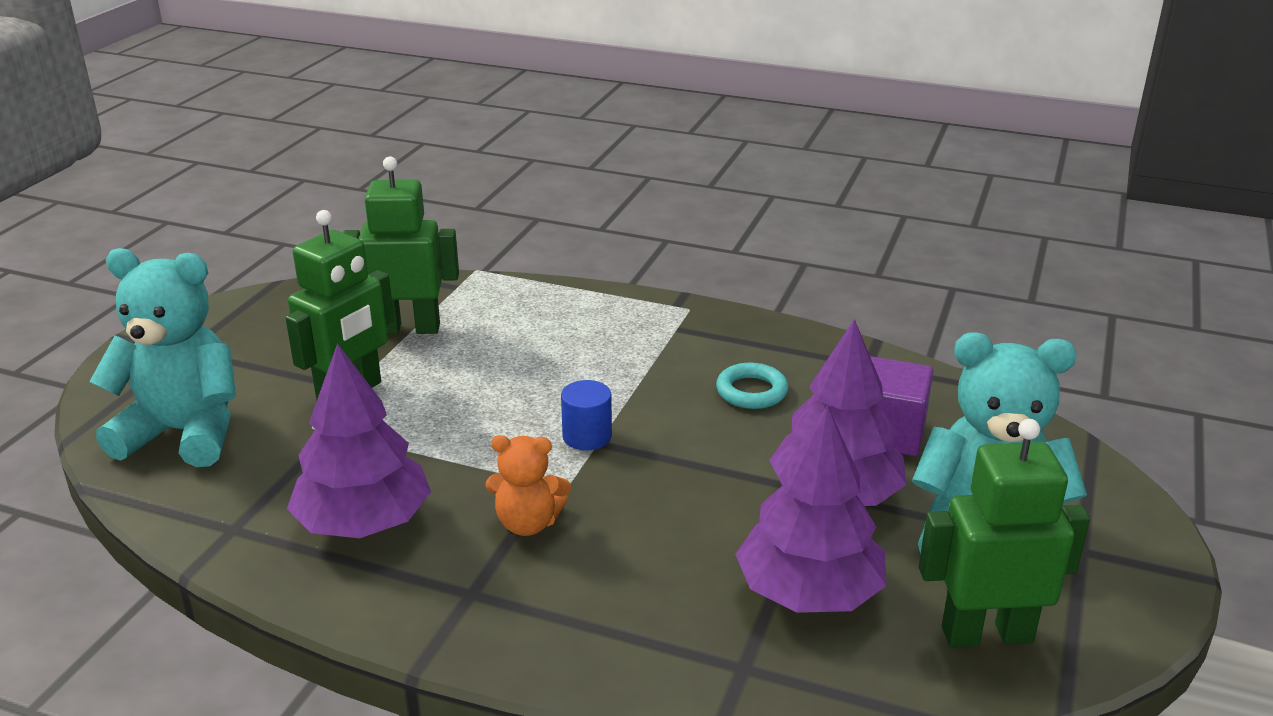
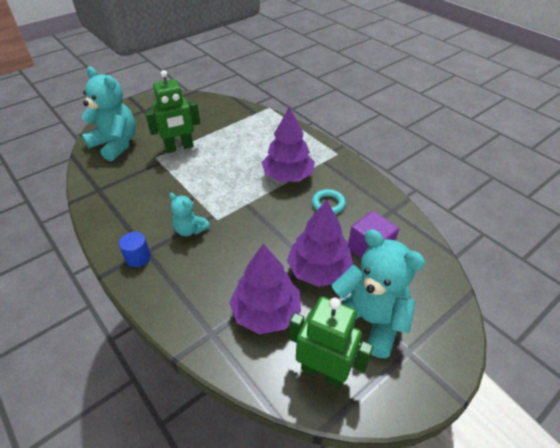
camera: 30 degrees right, 15 degrees up
(364, 523) = (138, 205): purple tree -> purple tree (288, 176)
(408, 328) = (222, 126): green robot -> none
(528, 523) = (190, 230): orange teddy bear -> turquoise teddy bear
(587, 436) = (244, 199): blue cylinder -> blue cylinder (138, 257)

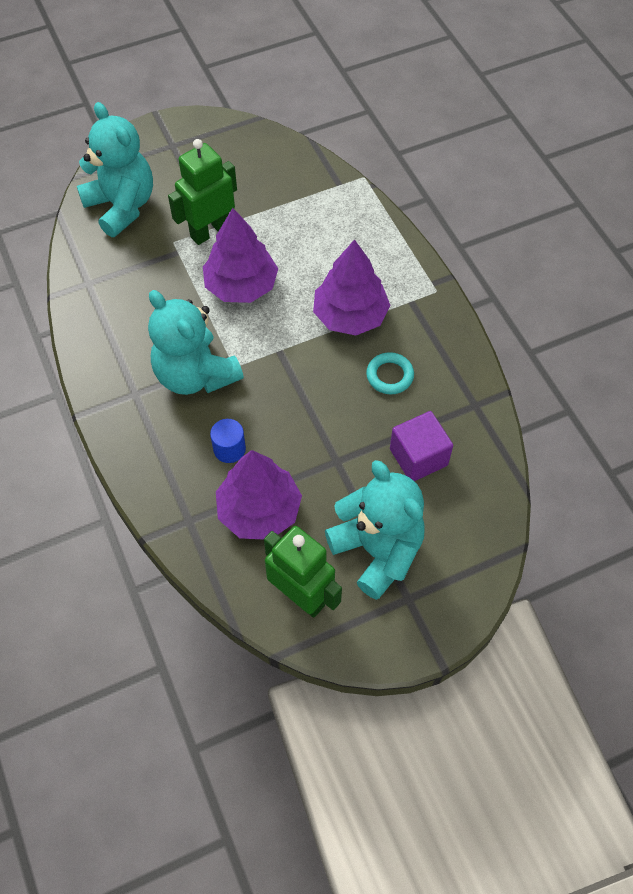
camera: 15 degrees right, 15 degrees up
(138, 257) = (123, 401): blue cylinder -> blue cylinder (229, 449)
(179, 148) = (210, 231): green robot -> green robot turned 150 degrees clockwise
(190, 230) = (195, 375): turquoise teddy bear -> turquoise teddy bear, size x1.88
(318, 270) = (341, 471): purple tree -> purple tree (241, 285)

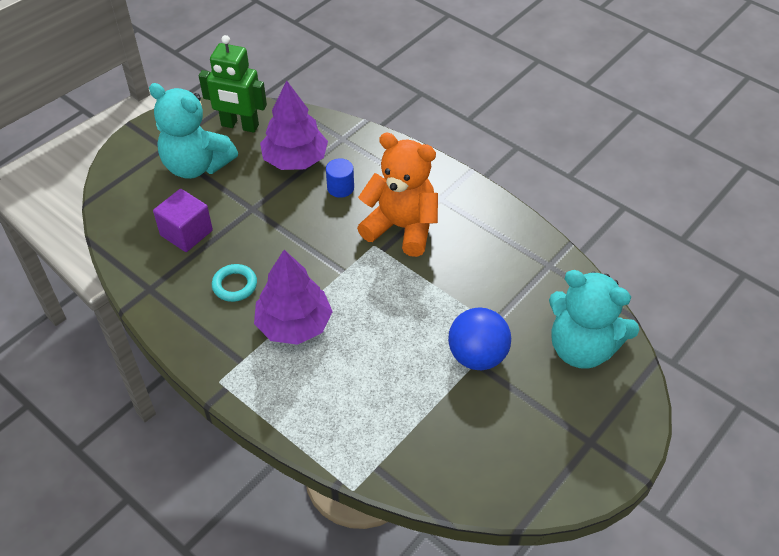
camera: 155 degrees right, 10 degrees down
(195, 375) = (401, 227): turquoise teddy bear -> orange teddy bear
(210, 231) = (477, 356): green robot -> blue ball
(241, 285) = (411, 314): purple tree -> none

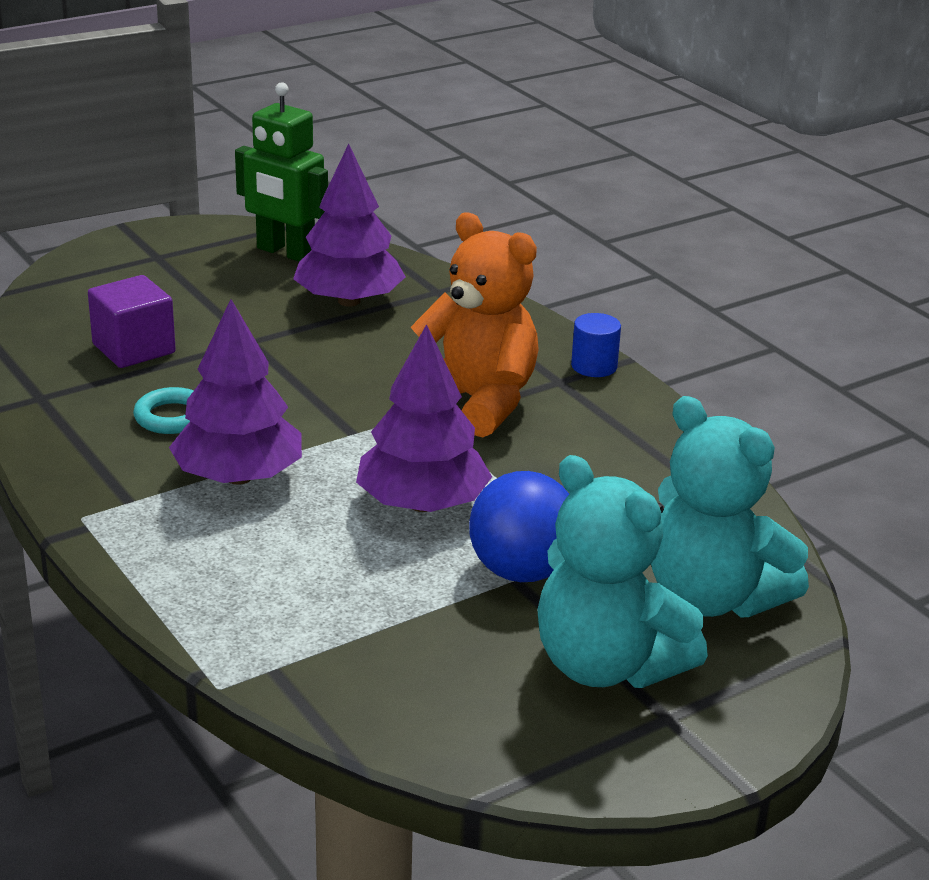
camera: 15 degrees right, 20 degrees down
(196, 165) = (193, 282): turquoise teddy bear -> turquoise teddy bear (607, 665)
(340, 188) = (403, 342): blue cylinder -> blue cylinder (594, 366)
(404, 318) = (422, 504): none -> purple tree

